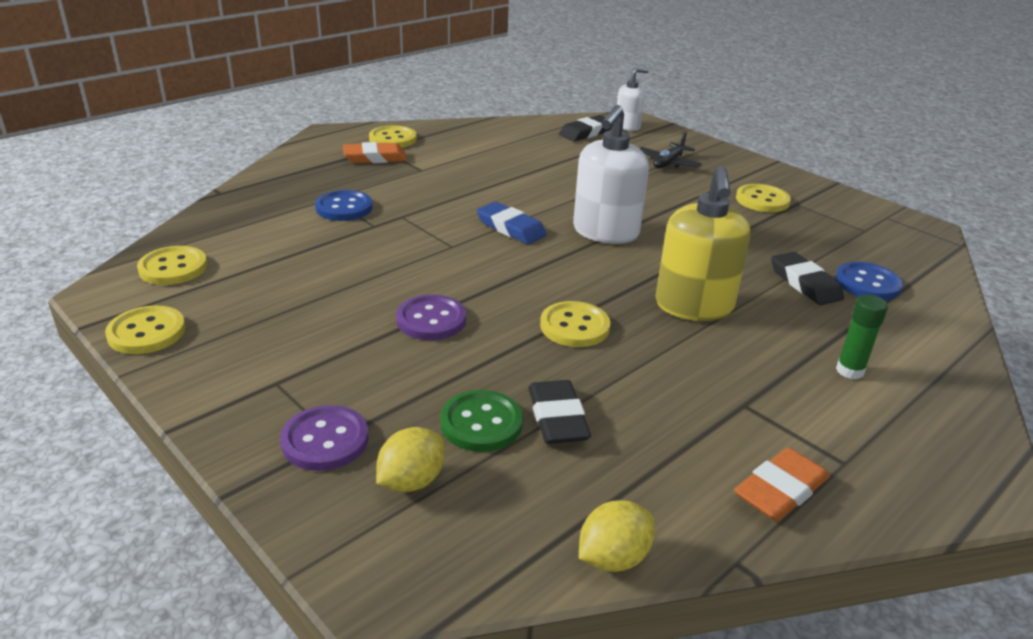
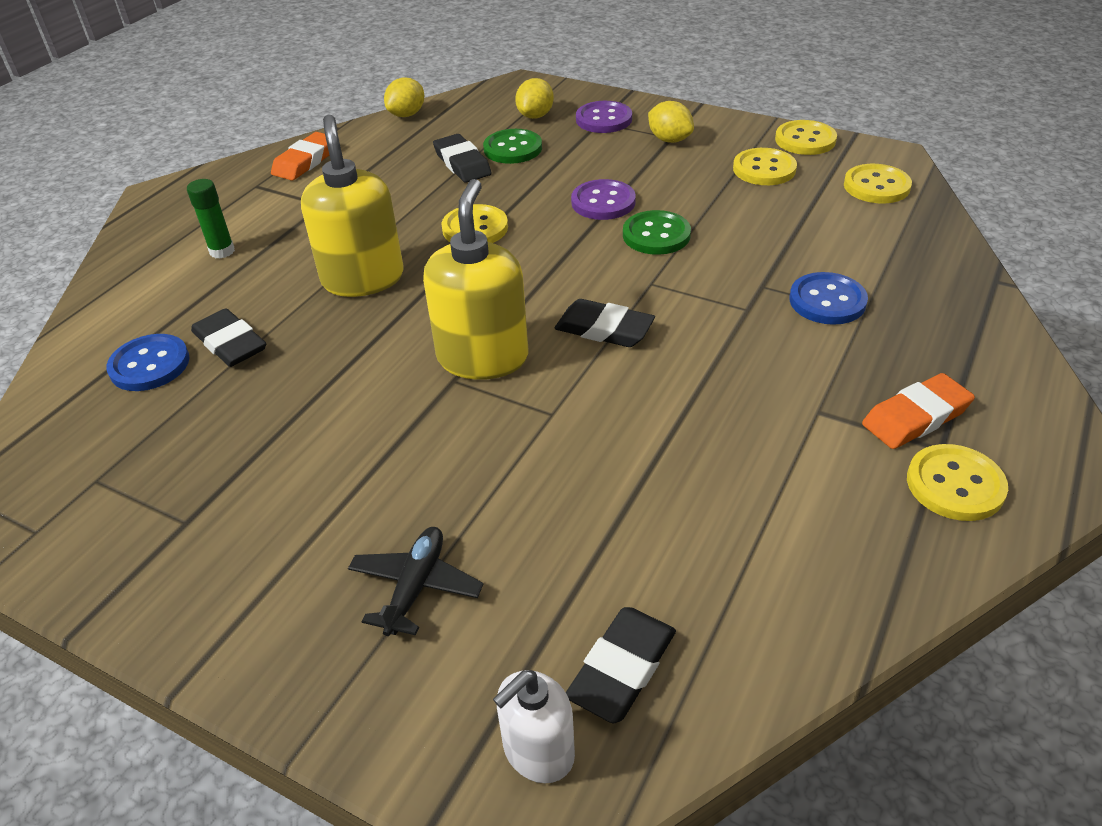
camera: 165 degrees right, 10 degrees up
(283, 378) = (669, 140): none -> yellow lemon
(412, 277) = (656, 235): none -> green button
(511, 228) = (604, 329): blue eraser -> black eraser
(605, 232) = (483, 357): white soap dispenser -> yellow soap dispenser
(762, 200) = (245, 511): yellow button -> yellow button (764, 169)

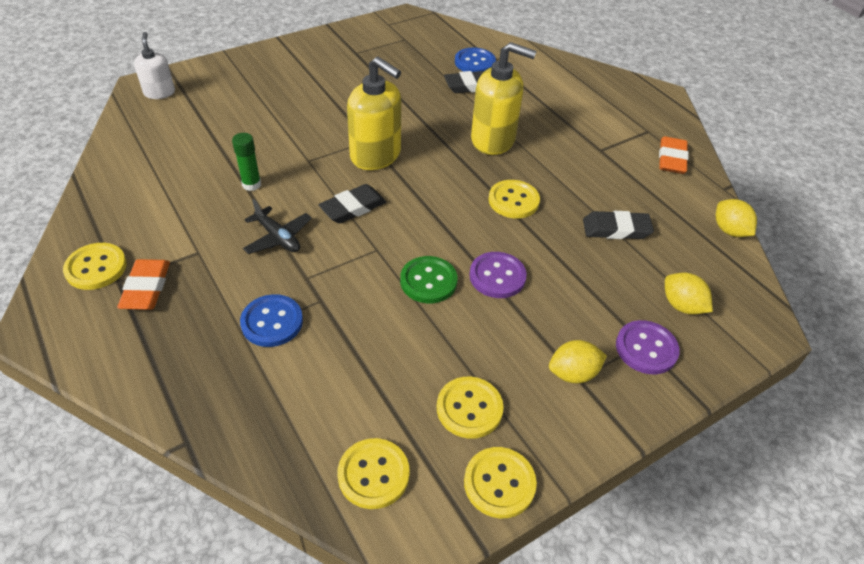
camera: 115 degrees right, 5 degrees up
(222, 251) = (568, 102): green glue stick -> green glue stick (251, 184)
(306, 161) = (672, 159): orange eraser -> orange eraser turned 45 degrees clockwise
(416, 587) = (257, 91): black plane -> black plane (278, 237)
(513, 149) = (623, 265): green button -> none
(622, 668) = (160, 121): black eraser -> none

